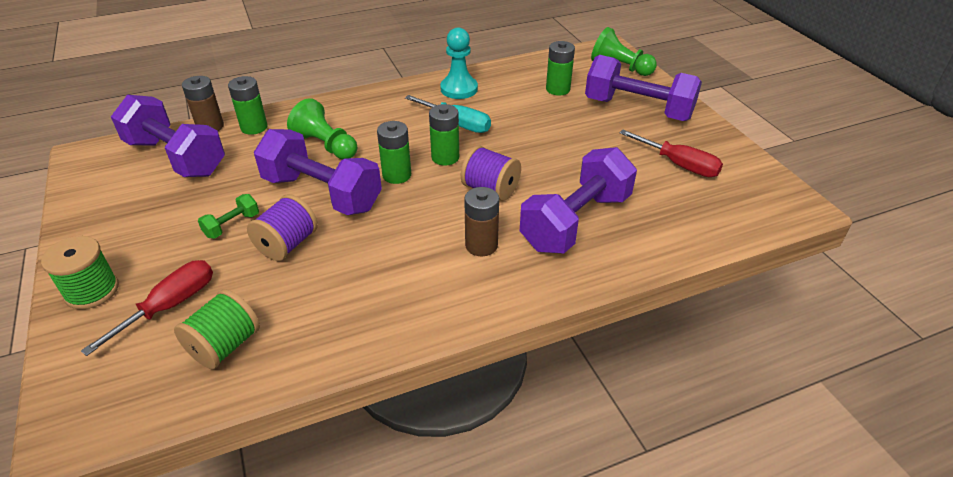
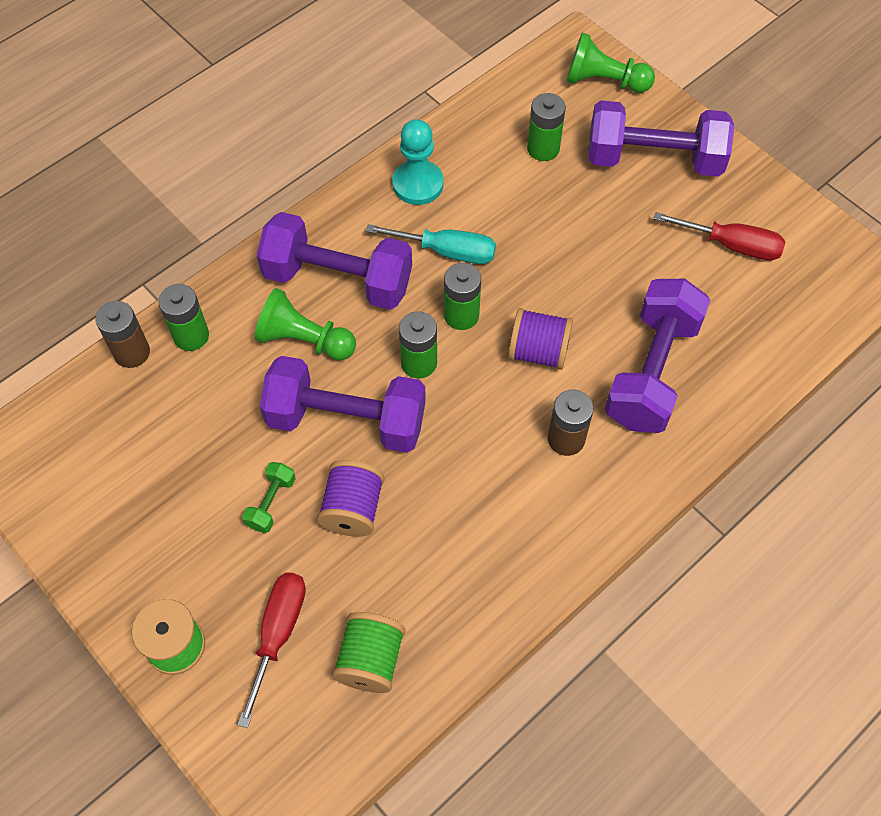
camera: 20 degrees left, 20 degrees up
(176, 157) = (125, 419): purple dumbbell -> purple dumbbell (338, 279)

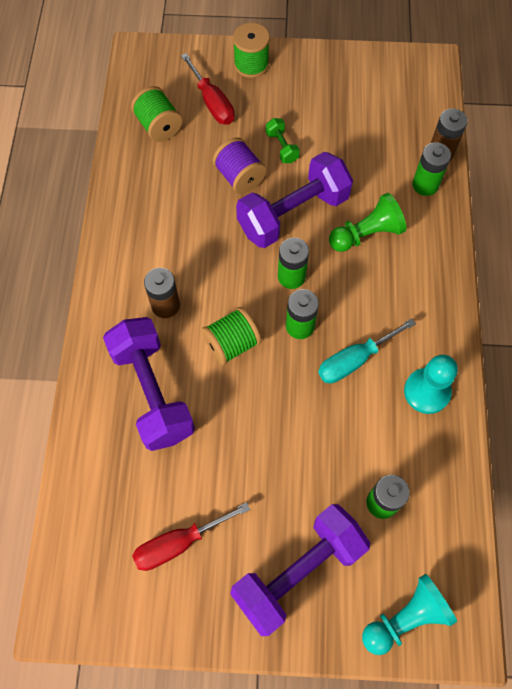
camera: 135 degrees right, 5 degrees up
(338, 279) = (393, 284): purple dumbbell -> none
(538, 352) = (232, 344): purple spool -> green spool
(604, 81) = (405, 618): green pawn -> turquoise pawn

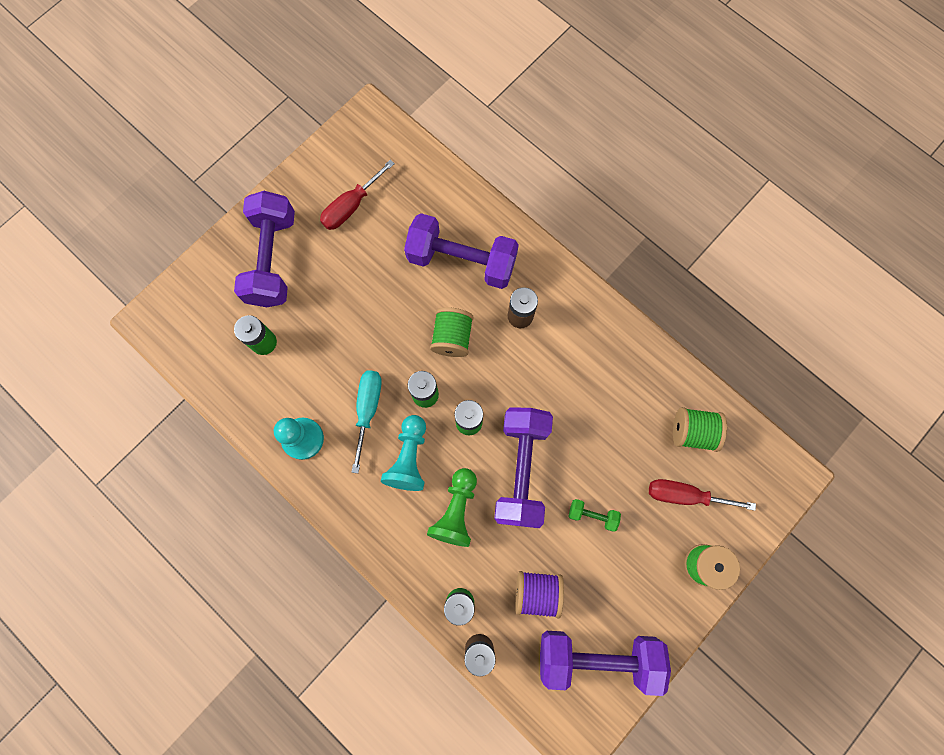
camera: 130 degrees right, 10 degrees up
(178, 543) = (351, 206): red screwdriver -> red screwdriver turned 150 degrees counterclockwise
(239, 177) = (589, 456): purple spool -> purple spool (537, 592)
(372, 84) = (597, 656): none -> purple dumbbell
(405, 618) = (192, 297): turquoise pawn -> turquoise pawn (409, 457)

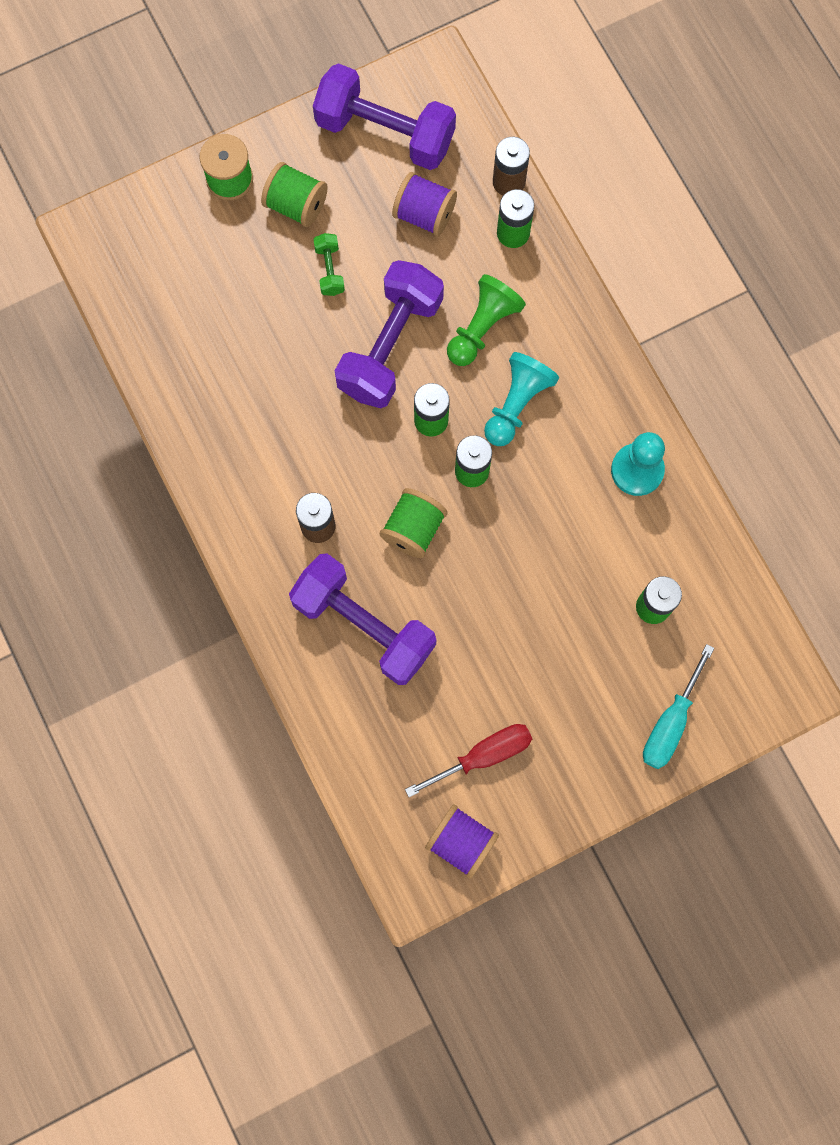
camera: 160 degrees left, 0 degrees up
(272, 259) = (611, 716): purple dumbbell -> none
(348, 151) = (461, 842): none -> purple spool
(368, 410) = (547, 477): turquoise screwdriver -> turquoise screwdriver (670, 723)
(592, 515) = (329, 270): green dumbbell -> green dumbbell turned 45 degrees clockwise
(684, 495) = (215, 255): red screwdriver -> none
(692, 432) = (172, 318): green spool -> green spool (296, 205)

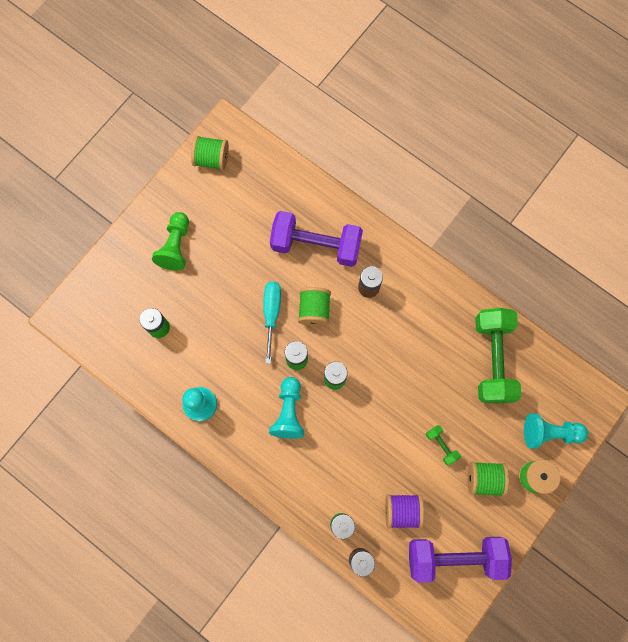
camera: 155 degrees right, 0 degrees up
(177, 222) = (549, 432): none -> turquoise pawn
(197, 348) = (493, 359): none -> green dumbbell
(390, 346) = (381, 413): purple dumbbell -> none
(461, 842) = (212, 159): purple spool -> green spool
(482, 327) = (331, 451): green pawn -> green pawn (176, 246)
(483, 756) = (219, 206): red screwdriver -> none
(670, 723) = (124, 268): turquoise screwdriver -> turquoise screwdriver (272, 314)

